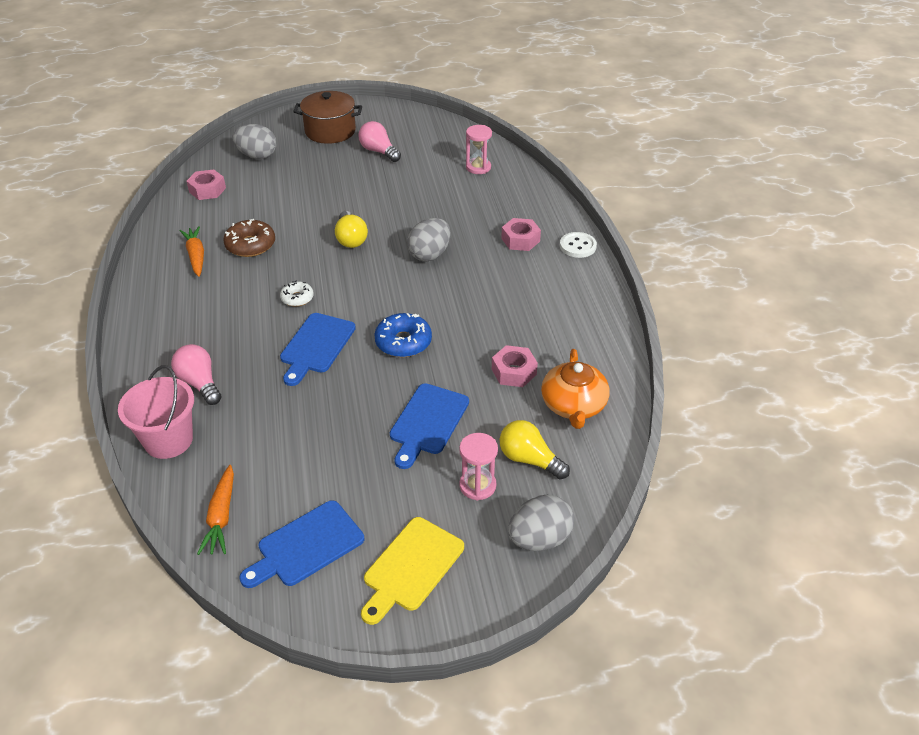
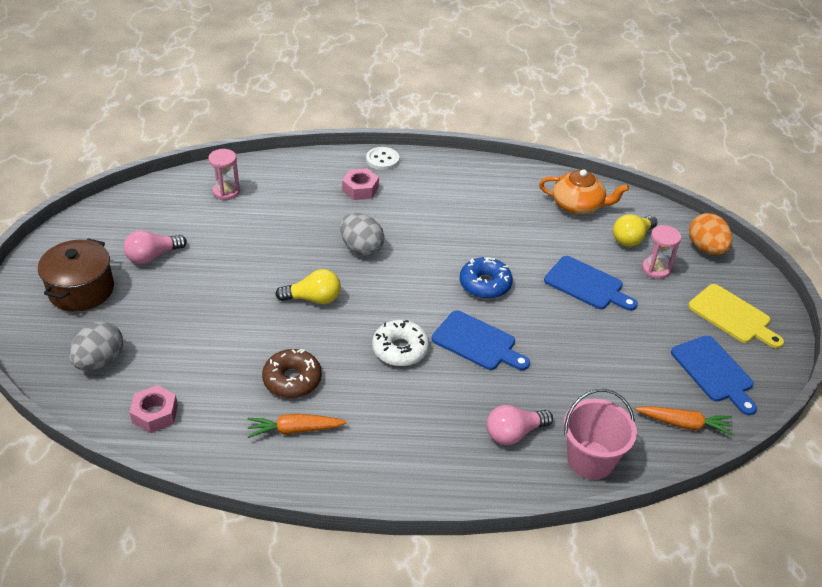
camera: 80 degrees left, 0 degrees up
(297, 298) = (400, 349): white donut -> white donut, size x1.64
(514, 372) = (535, 227): pink nut -> none
(539, 539) = (706, 249): grey egg -> orange egg

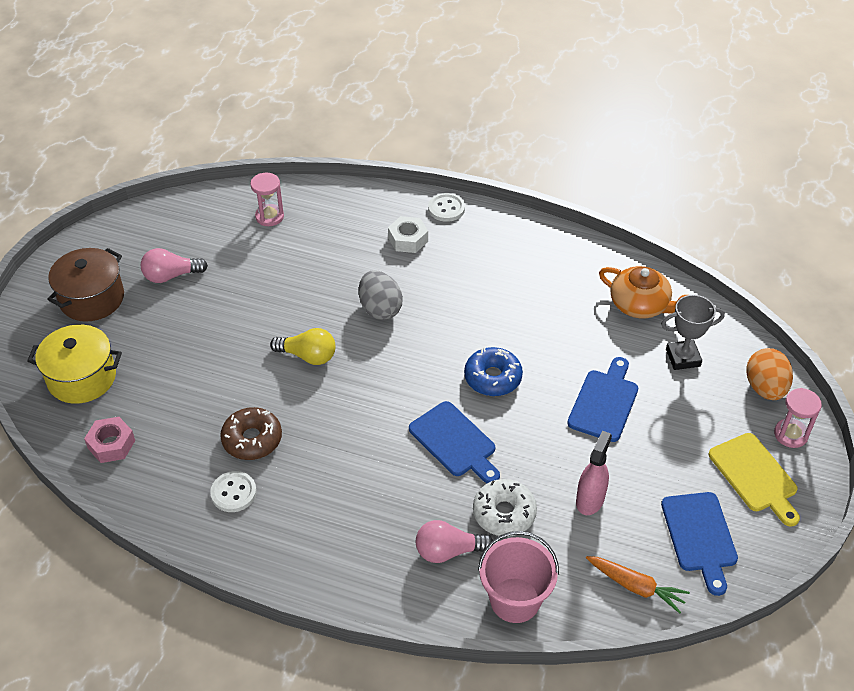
camera: 20 degrees right, 5 degrees up
(100, 361) = (82, 378): grey egg -> yellow pot
(295, 430) = (233, 493): orange carrot -> white button
(360, 189) = (408, 239): pink nut -> white nut
(400, 349) = (372, 431): white donut -> white donut (504, 513)
(587, 285) = (604, 402): blue cutting board -> blue cutting board turned 120 degrees counterclockwise
(612, 363) = (590, 499): none -> pink spray bottle
(631, 238) = (683, 358): yellow light bulb -> grey trophy
(656, 269) = (693, 400): pink hourglass -> pink hourglass (790, 434)

